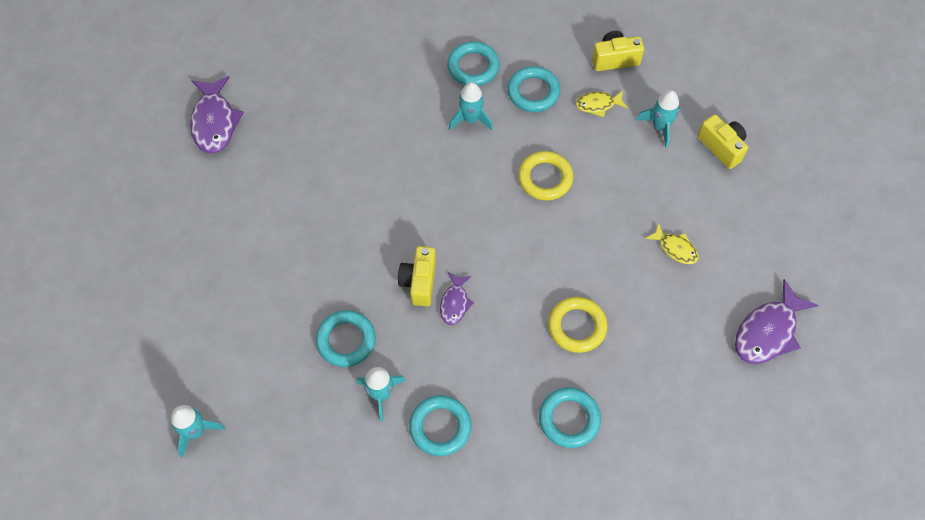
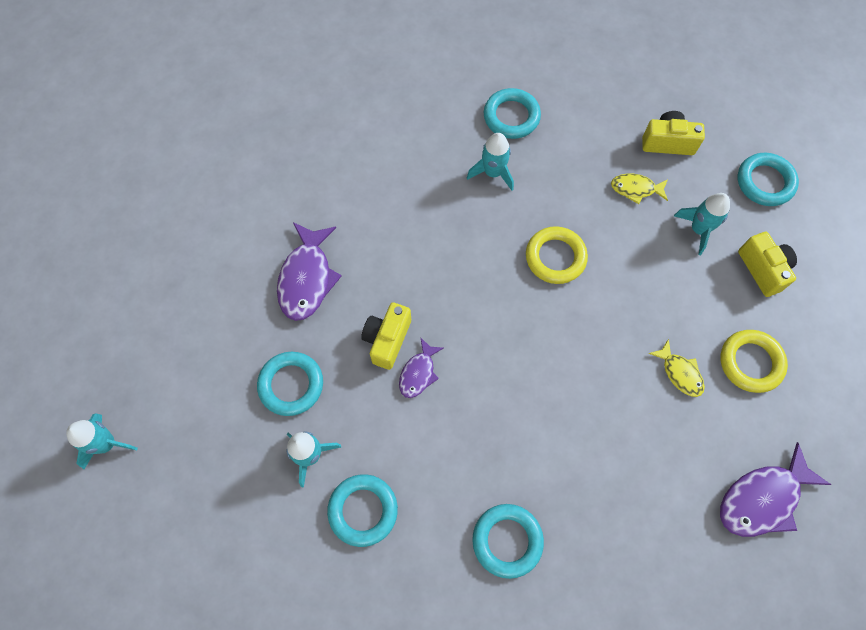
camera: 15 degrees right, 5 degrees up
(214, 122) = (227, 114): purple fish -> purple fish (307, 278)
(533, 92) = (568, 159): turquoise ring -> turquoise ring (765, 182)
(577, 326) = (545, 435): yellow ring -> yellow ring (750, 362)

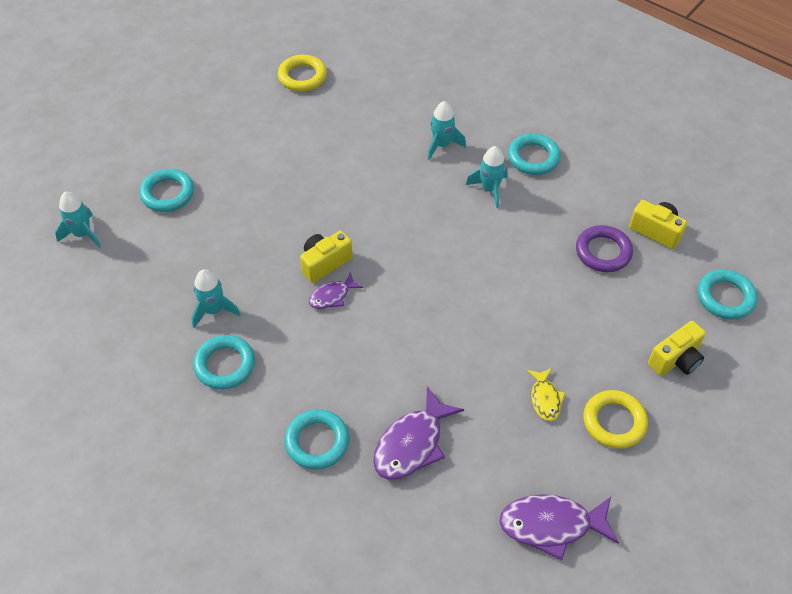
camera: 30 degrees right, 15 degrees down
(291, 385) = (233, 259): turquoise ring -> turquoise ring (167, 193)
(307, 278) = (295, 196): purple fish -> purple fish (412, 444)
(555, 257) = (498, 269): yellow ring -> yellow ring (302, 76)
(636, 189) = (603, 252): yellow fish -> purple ring
(698, 229) = (638, 305): turquoise rocket -> turquoise rocket (442, 145)
(763, 269) = (676, 360): yellow camera -> yellow camera turned 45 degrees clockwise

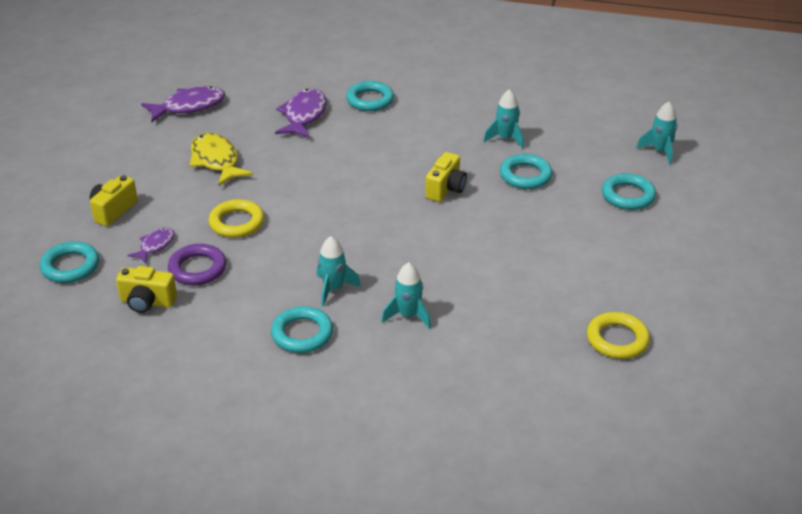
camera: 155 degrees right, 15 degrees down
(225, 365) = (467, 115): turquoise ring -> turquoise ring (525, 175)
(332, 296) = (422, 171): purple fish -> purple fish (155, 246)
(545, 399) = (216, 161): yellow fish -> yellow fish, size x1.77
(614, 422) = (158, 163): yellow ring -> yellow ring (237, 223)

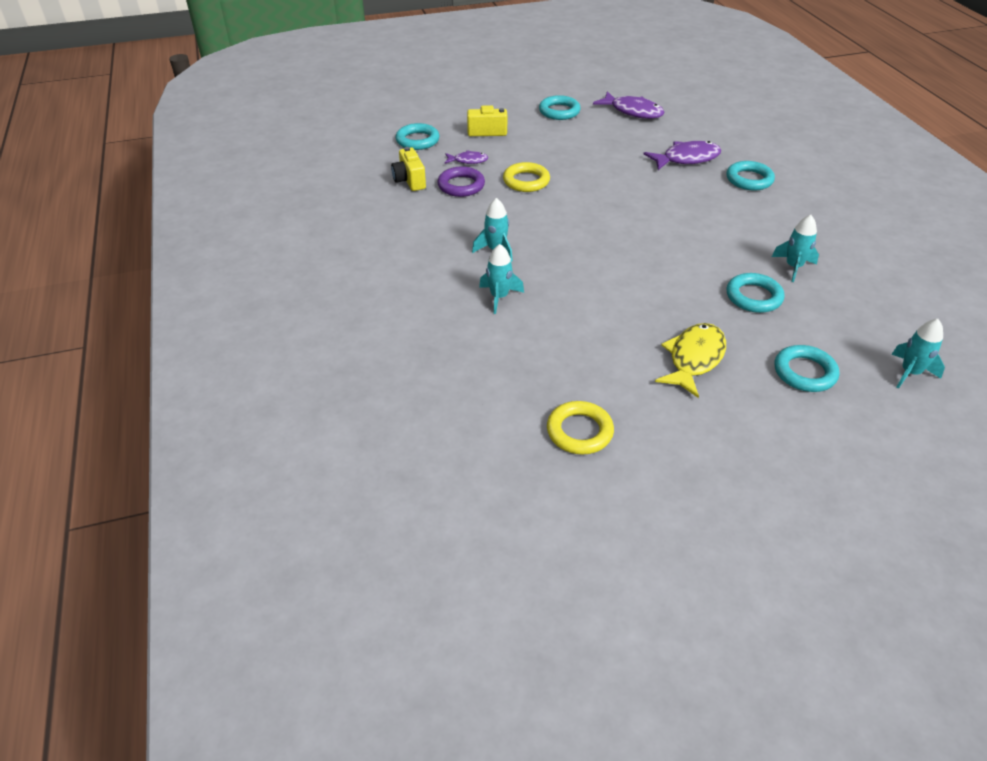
camera: 60 degrees right, 5 degrees up
(216, 161) = (585, 146): yellow fish -> yellow fish (694, 359)
(302, 334) = (433, 255): turquoise ring -> turquoise ring (559, 111)
(446, 189) = (679, 260): yellow camera -> none

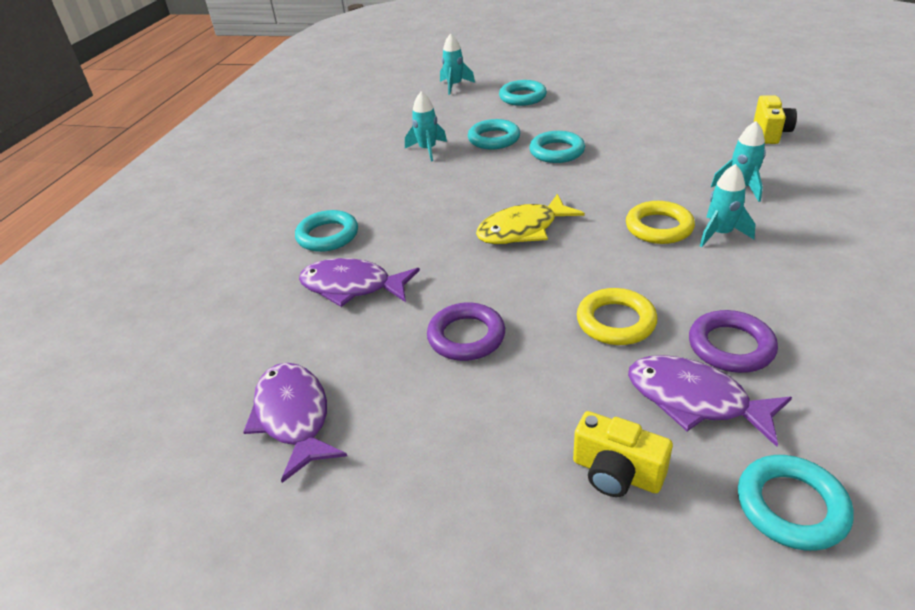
camera: 145 degrees left, 5 degrees down
(409, 181) = (828, 388): yellow camera -> yellow camera (770, 133)
(468, 161) = (695, 400): purple fish -> purple fish, size x1.77
(559, 111) = (421, 479): turquoise ring -> turquoise ring (557, 151)
(579, 431) = (719, 100): yellow ring -> yellow ring (659, 227)
(595, 155) = (466, 336): none -> purple ring
(694, 359) = (593, 116): yellow fish -> yellow fish (523, 230)

